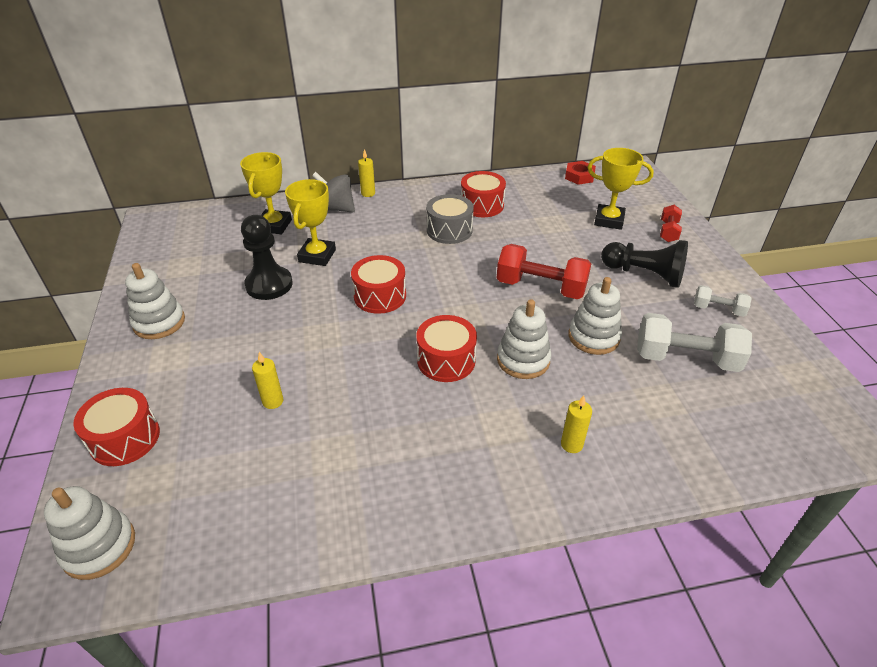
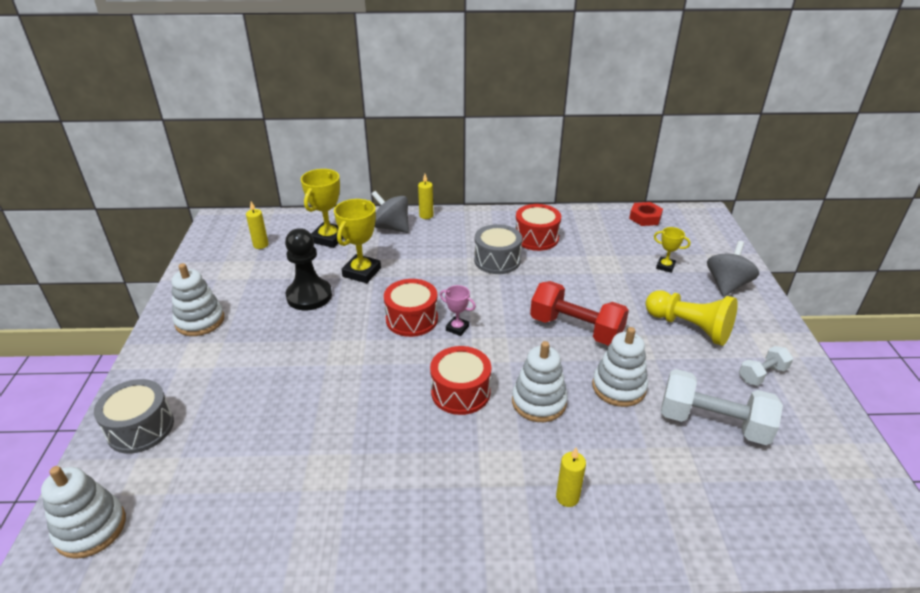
camera: 10 degrees right, 5 degrees down
(125, 438) = (140, 428): red drum -> grey drum
(273, 401) = (283, 411): yellow candle -> yellow candle (261, 245)
(427, 300) = (457, 328): none -> pink trophy
(609, 220) = (665, 266): yellow trophy -> yellow trophy, size x0.56
(644, 274) = (689, 327): black pawn -> yellow pawn
(668, 232) = (727, 285): red dumbbell -> grey spinning top
(718, 309) = (762, 374): white dumbbell -> white dumbbell turned 60 degrees counterclockwise

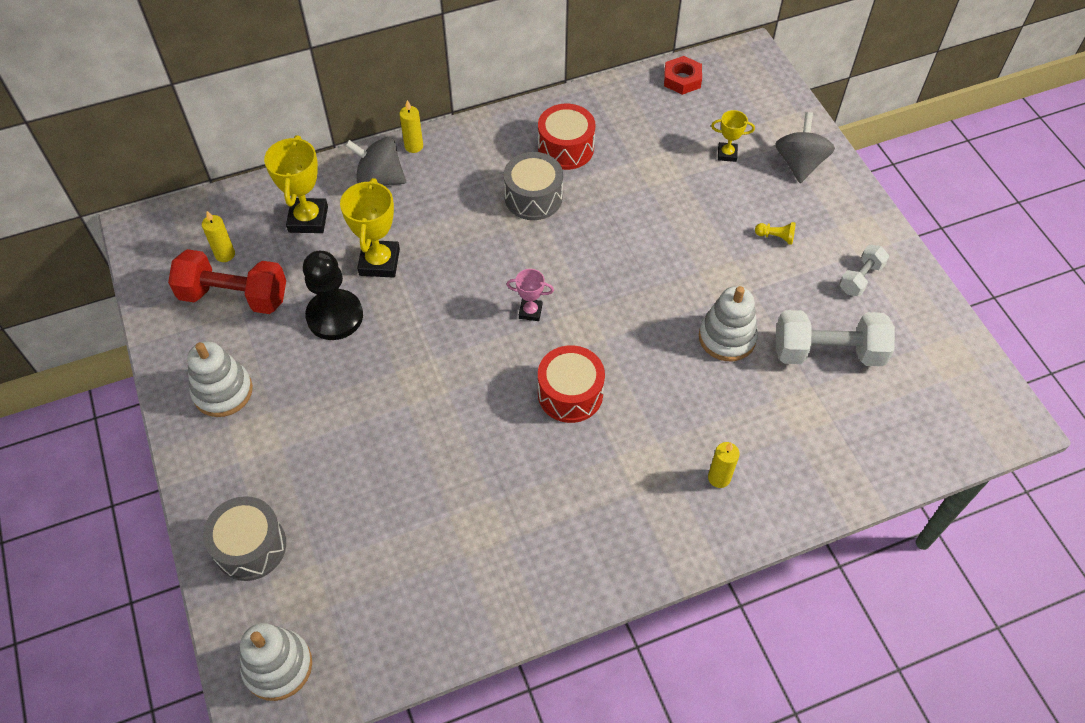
camera: 20 degrees left, 20 degrees up
(411, 319) = (473, 314): red drum -> none
(539, 402) = (654, 380): white stacking toy -> none
(576, 329) = (659, 274): red dumbbell -> red dumbbell (234, 296)
(689, 327) = (776, 237): yellow pawn -> yellow pawn, size x0.41

